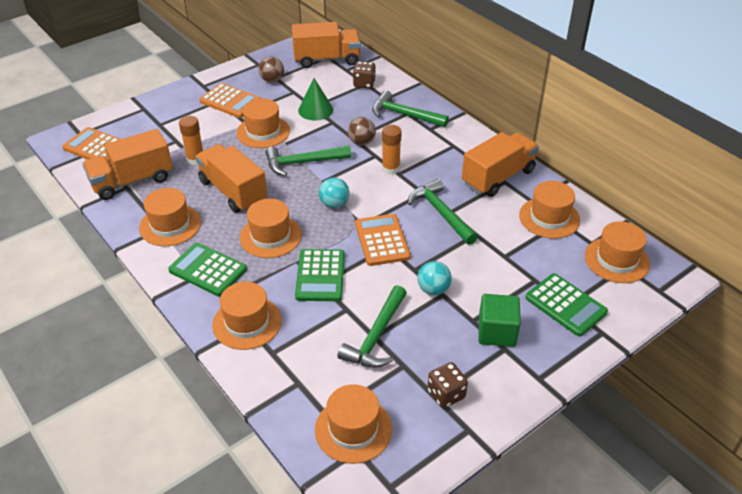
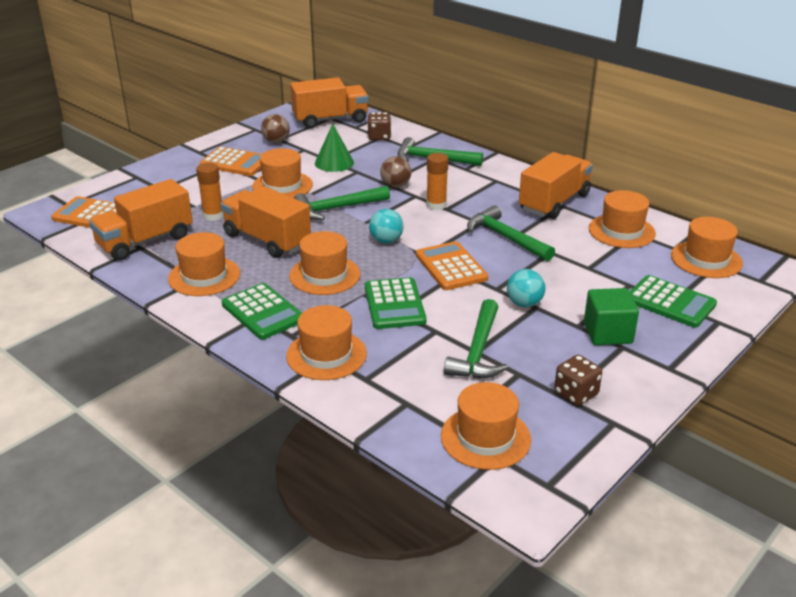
camera: 10 degrees left, 10 degrees down
(207, 270) = (263, 312): green calculator -> green calculator turned 150 degrees counterclockwise

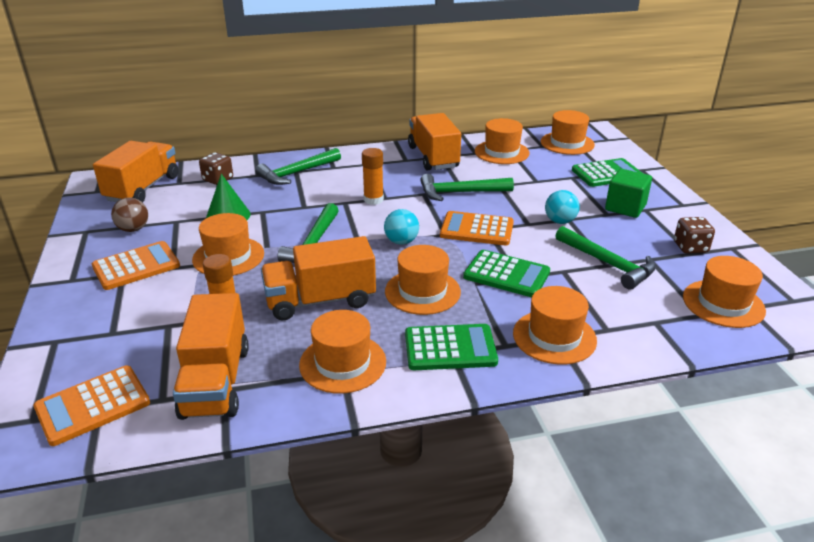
camera: 55 degrees left, 0 degrees up
(395, 186) = (315, 204): brown ball -> none

